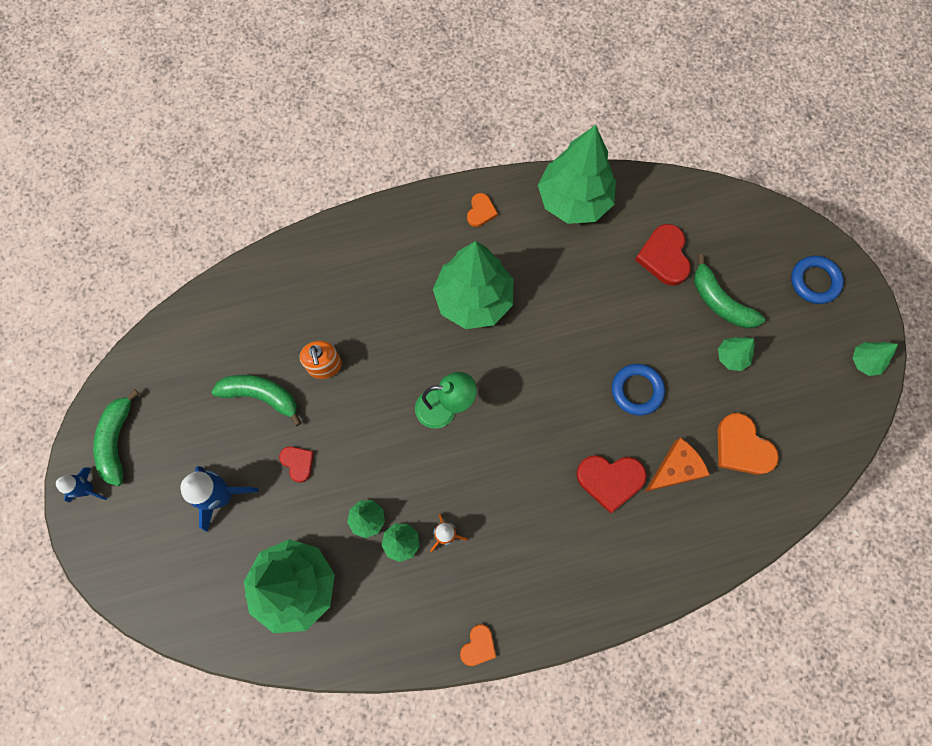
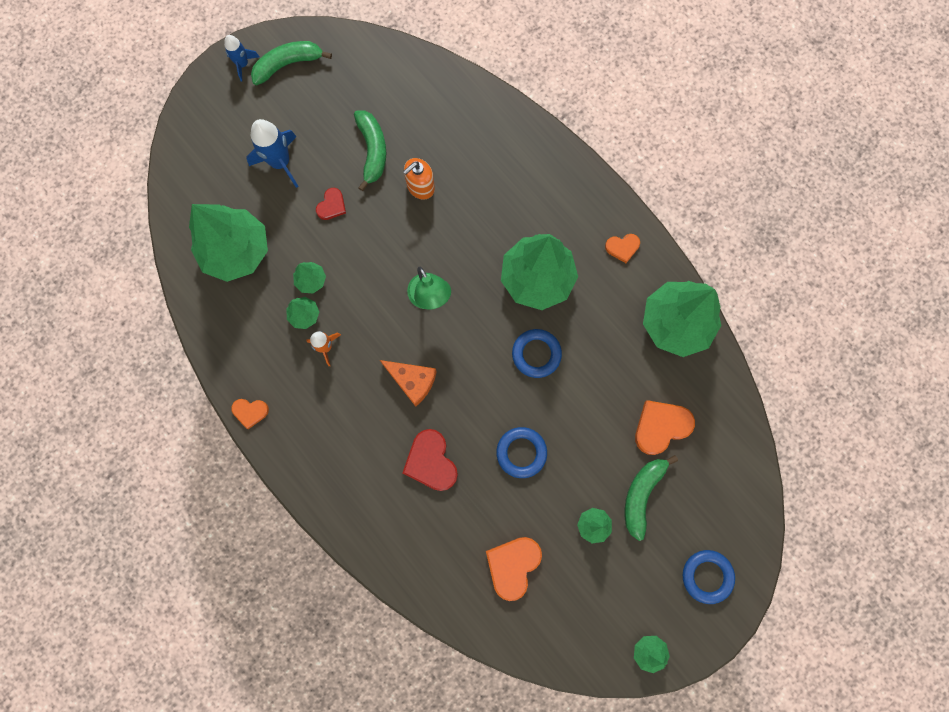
camera: 65 degrees right, 5 degrees up
(547, 333) = (536, 354): none -> blue ring
(664, 256) = (661, 426): red heart -> orange heart
(675, 469) = (466, 514): orange cheese -> orange cheese (412, 381)

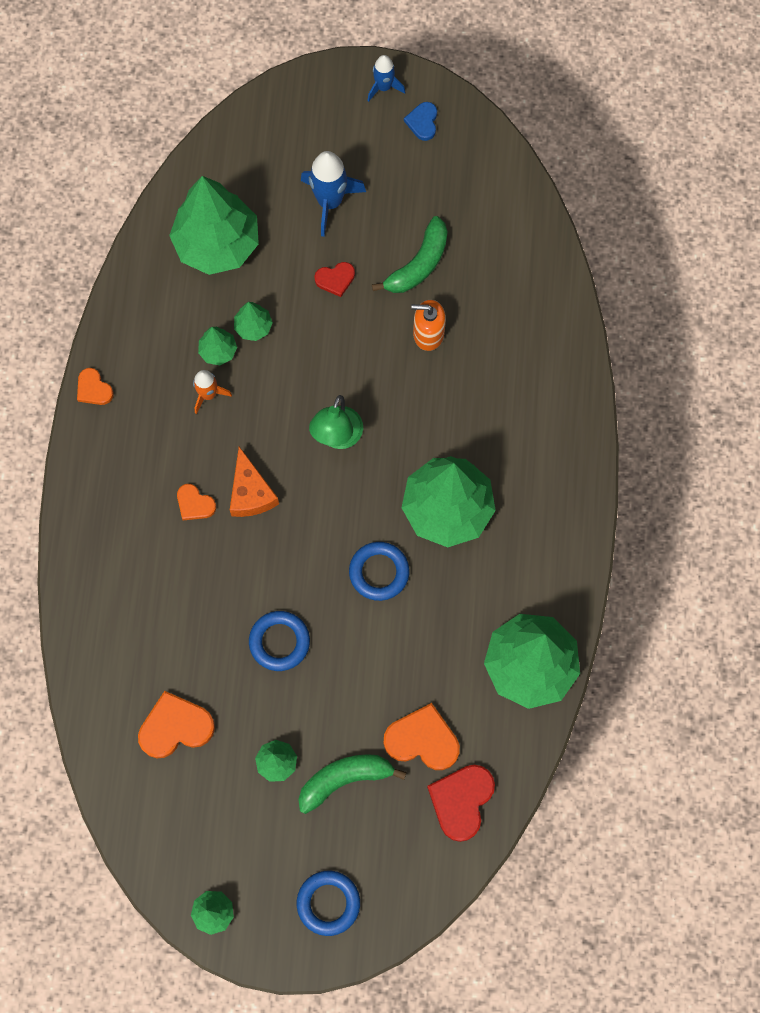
camera: 45 degrees right, 5 degrees down
(288, 64) = (422, 122): green banana -> blue heart
(431, 461) = (197, 574): red heart -> red heart (461, 801)
(622, 247) = (552, 554): orange heart -> orange heart (195, 504)

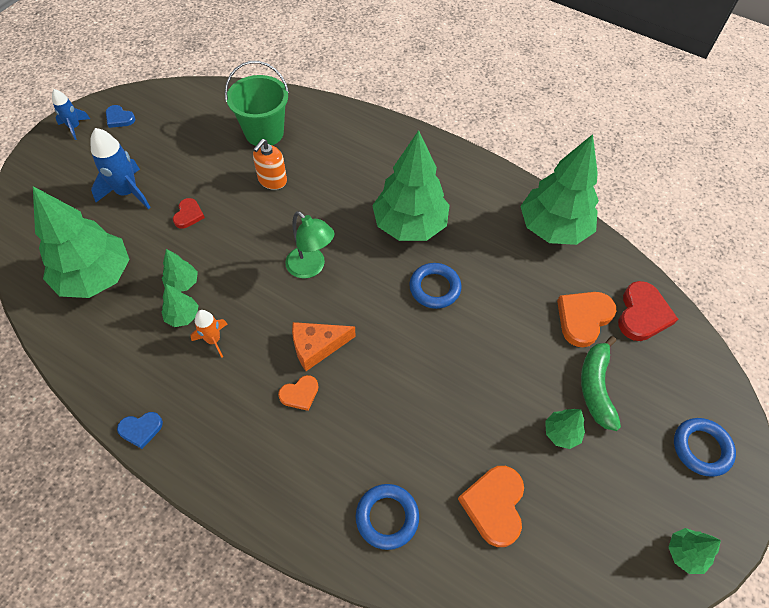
camera: 65 degrees left, 15 degrees down
(94, 389) = (141, 429): orange heart -> blue heart
(250, 492) = (317, 347): orange cheese -> orange cheese turned 150 degrees clockwise
(279, 642) = (456, 383): blue ring -> blue ring (387, 517)
(418, 264) = (218, 164): green banana -> none
(461, 801) = (642, 314): red heart -> red heart turned 120 degrees counterclockwise
(491, 285) = (264, 133): none -> green bucket

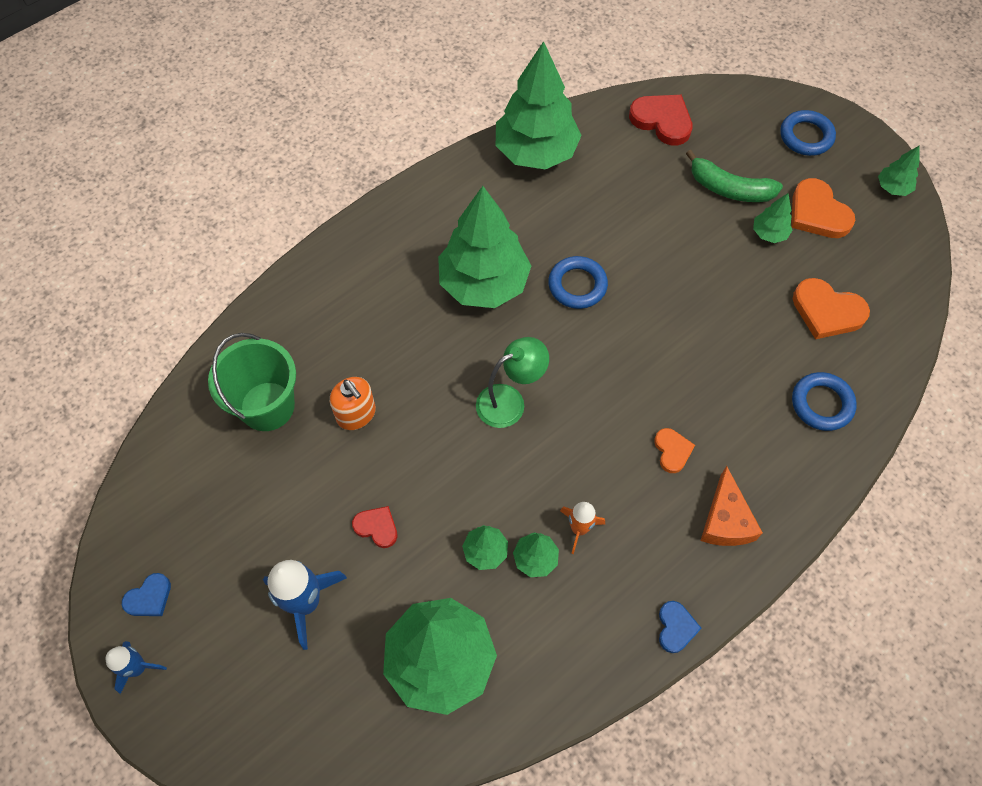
camera: 70 degrees left, 5 degrees up
(317, 347) = (618, 420): orange cheese -> orange cheese (725, 520)
(583, 318) = (653, 169): orange heart -> orange heart (817, 213)

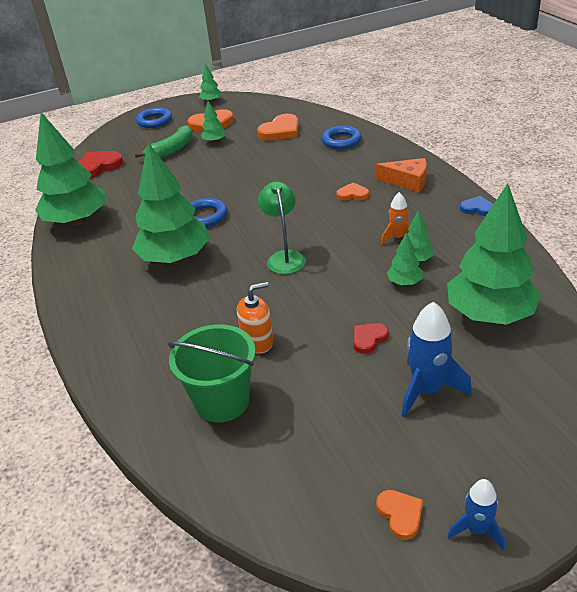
camera: 70 degrees left, 25 degrees down
(149, 598) = (400, 514): blue heart -> orange heart

